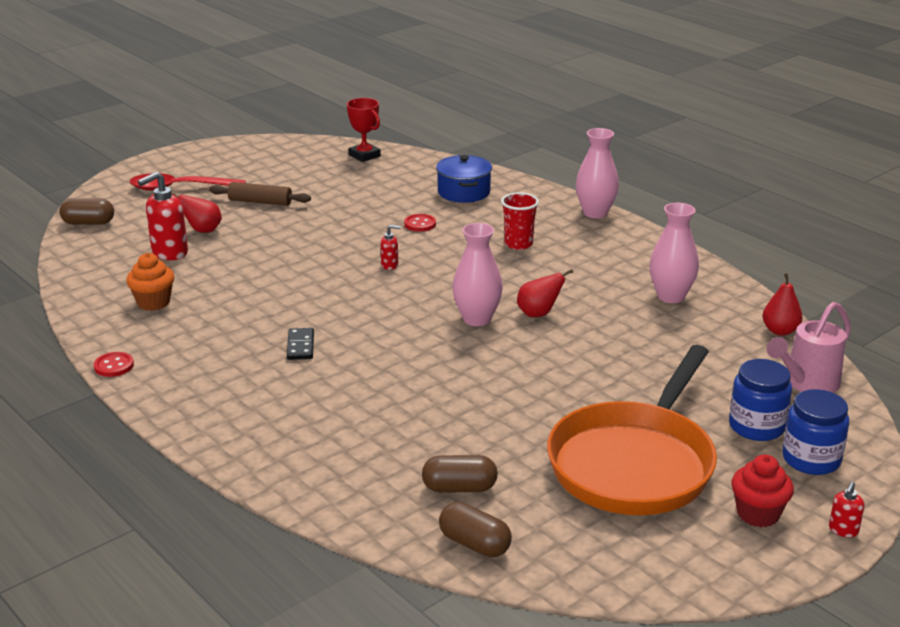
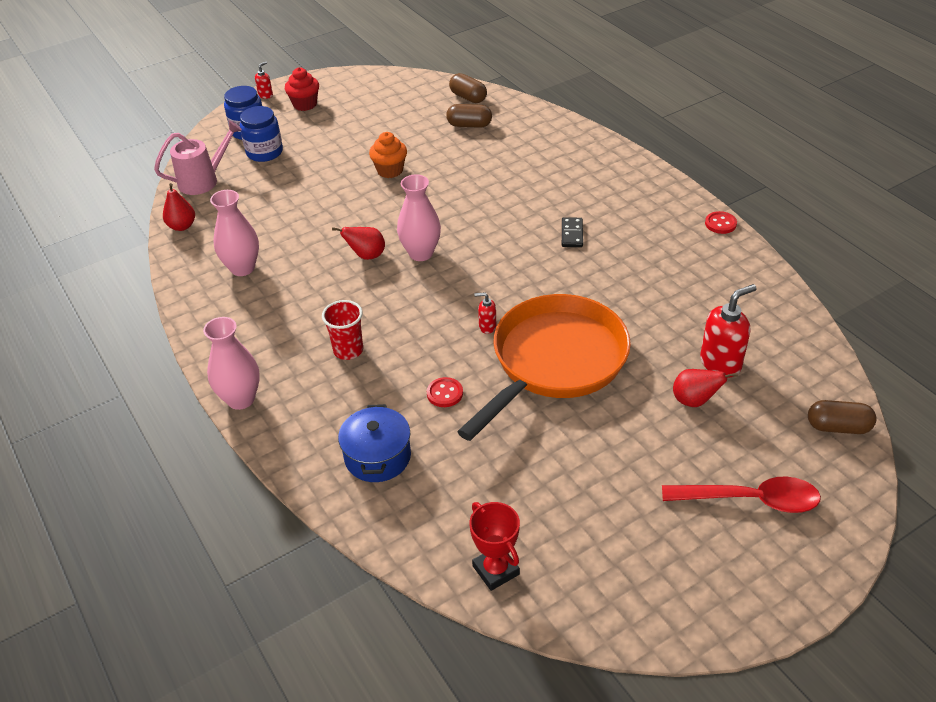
camera: 170 degrees left, 15 degrees up
(153, 302) = (712, 291): orange cupcake -> orange cupcake (390, 170)
(260, 202) = (635, 456): brown rolling pin -> none
(634, 463) = (357, 134): orange pan -> orange pan (554, 362)

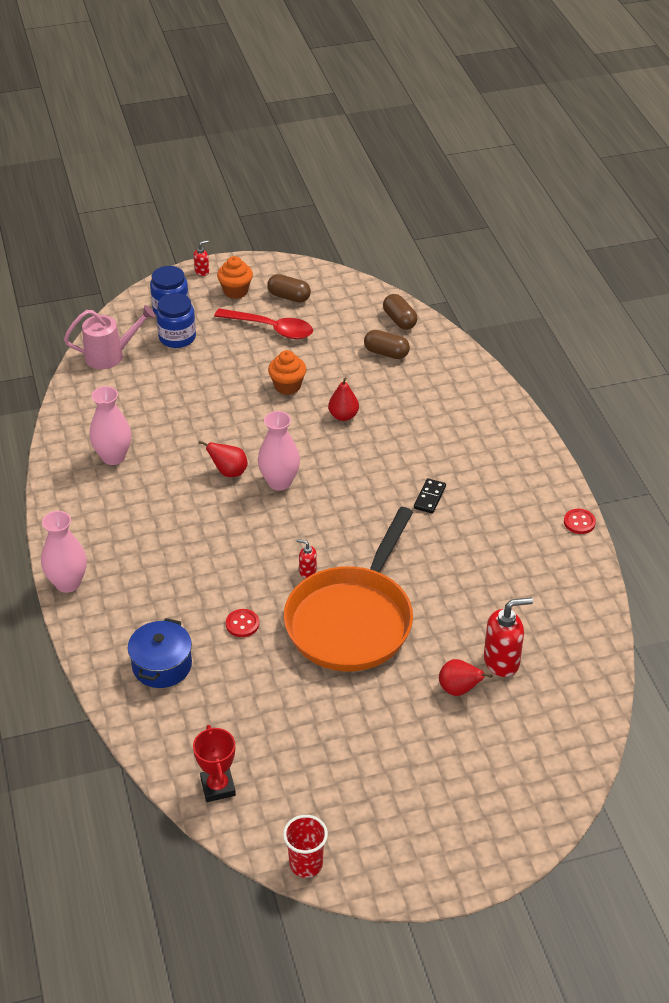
camera: 15 degrees right, 0 degrees up
(182, 226) = (74, 400): red pear -> red pear (343, 416)
(305, 104) = (235, 291): red cupcake -> orange cupcake
(348, 350) = (175, 562): red cup -> red cup (306, 864)
(554, 362) = (352, 620): orange pan -> orange pan turned 150 degrees clockwise
(750, 500) = (460, 789): red spoon -> red spoon (271, 328)
(838, 427) = (575, 748): brown capsule -> brown capsule (289, 297)

